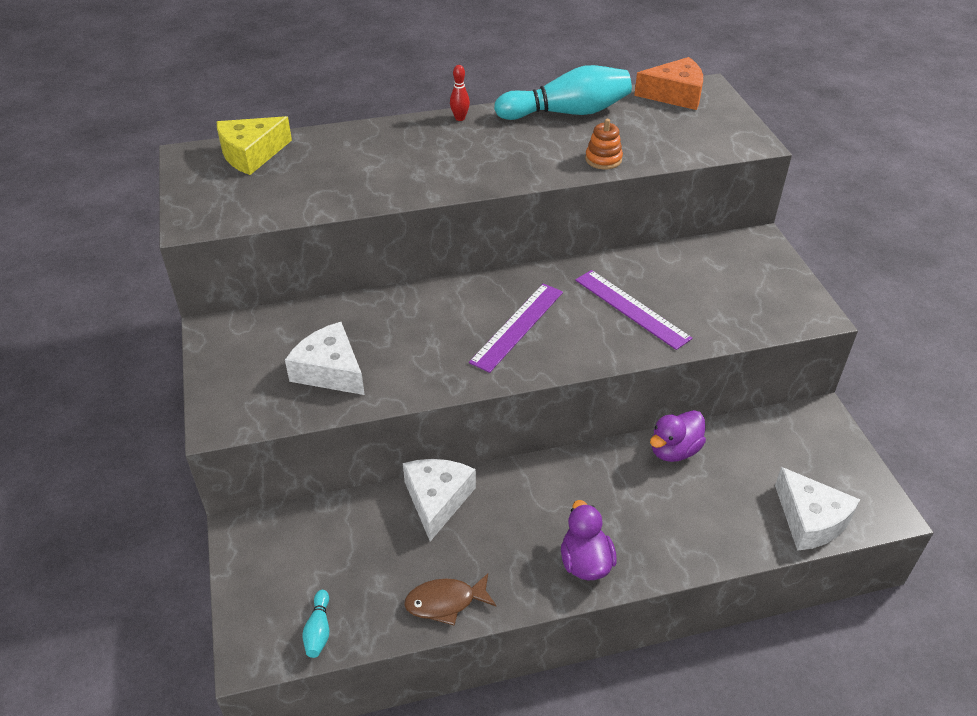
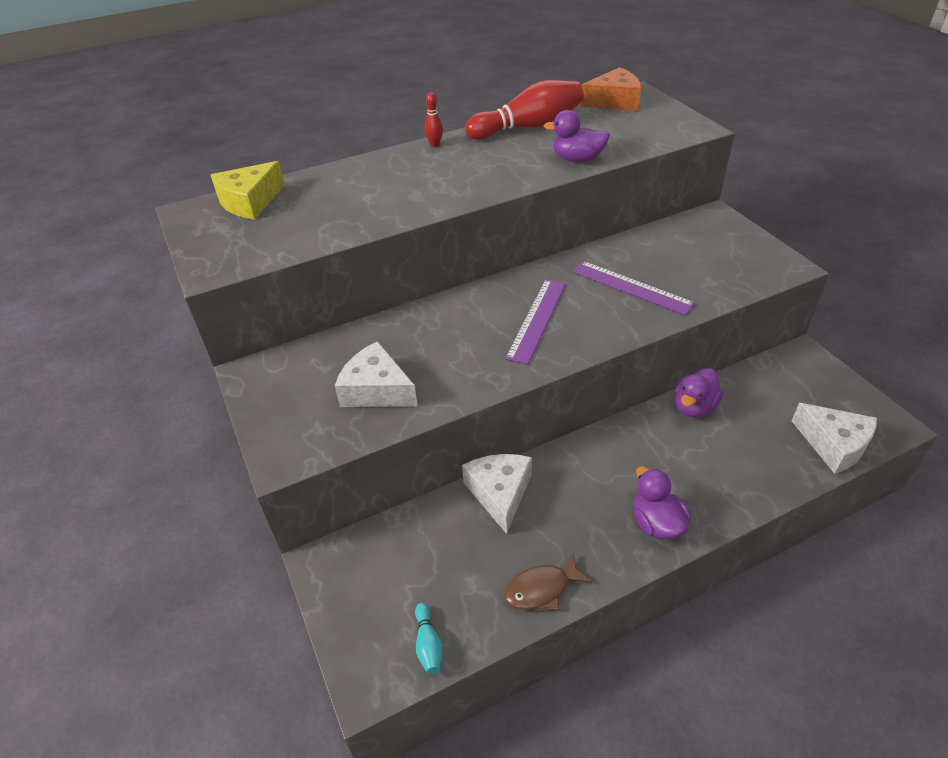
camera: 10 degrees left, 0 degrees up
(567, 112) = (528, 127): turquoise bowling pin -> red bowling pin
(603, 159) = (577, 159): orange stacking toy -> purple duck

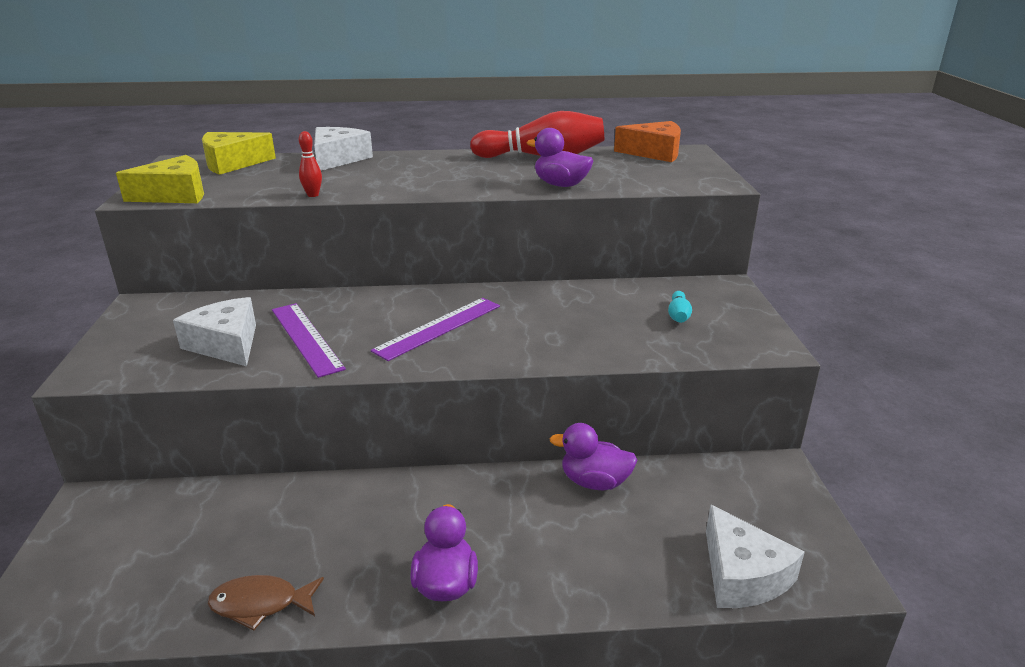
camera: 20 degrees right, 15 degrees down
(244, 257) = (175, 195): none -> yellow cheese
(428, 644) = (100, 613): turquoise bowling pin -> turquoise bowling pin (678, 315)
(435, 145) = (438, 155): red bowling pin -> red bowling pin (313, 195)
(499, 493) = (308, 497): white cheese -> white cheese (338, 159)
(631, 287) = (567, 325): purple ruler -> purple ruler (306, 338)
(694, 407) = (594, 482): purple duck -> purple duck turned 45 degrees clockwise

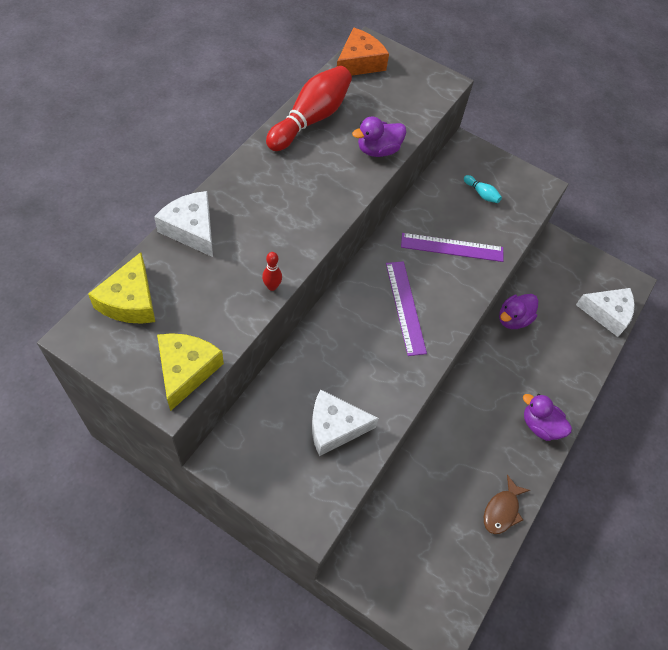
camera: 60 degrees left, 30 degrees up
(306, 338) = (362, 380): purple ruler -> purple ruler (452, 247)

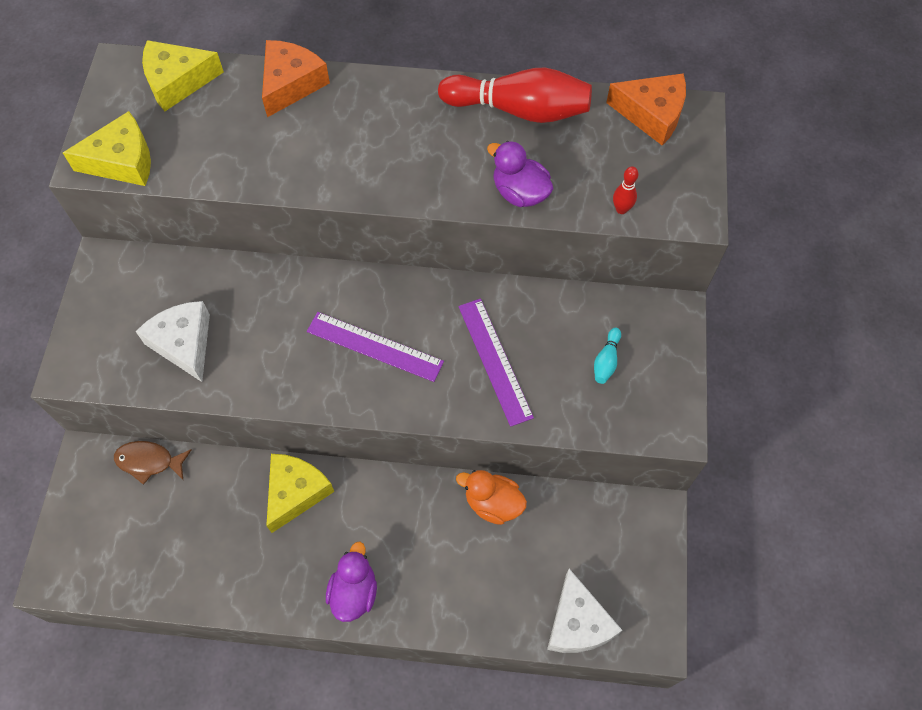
camera: 70 degrees right, 5 degrees up
(191, 229) = (291, 84): white cheese -> orange cheese
(272, 286) = (259, 182): red bowling pin -> red bowling pin (621, 209)
(405, 307) = (375, 346): purple ruler -> purple ruler turned 60 degrees clockwise
(452, 430) = (295, 492): none -> yellow cheese
(502, 510) = (220, 587): brown fish -> brown fish (149, 461)
(513, 319) = (493, 503): purple duck -> orange duck

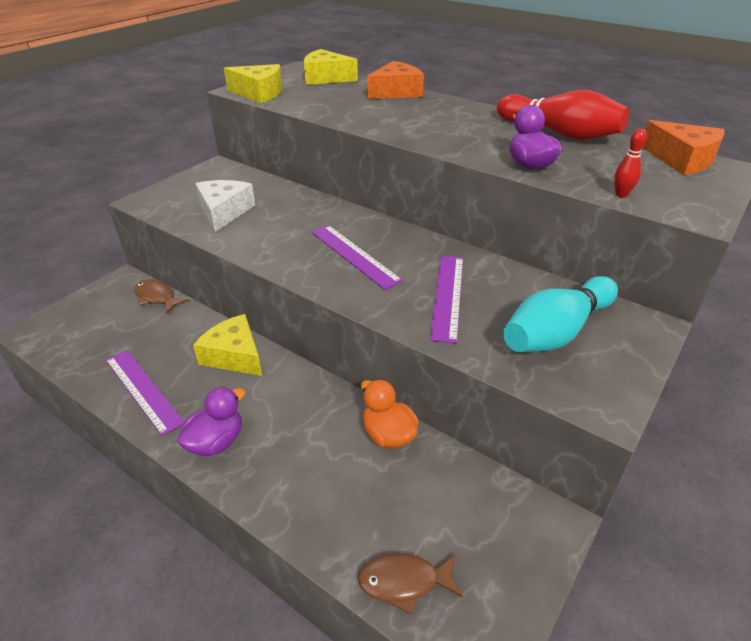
camera: 30 degrees right, 25 degrees down
(241, 579) = (143, 390): none -> purple ruler
(295, 492) = (234, 355): yellow cheese -> yellow cheese turned 105 degrees counterclockwise
(577, 623) = (404, 582): white cheese -> brown fish
(606, 361) = (556, 332): turquoise bowling pin -> turquoise bowling pin, size x2.38

